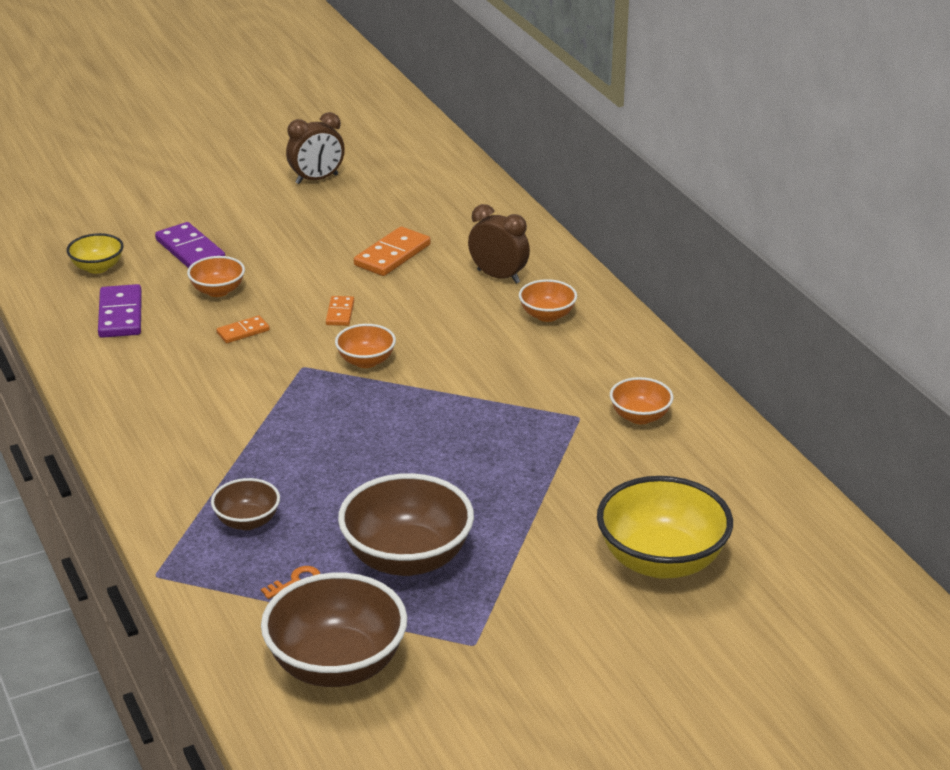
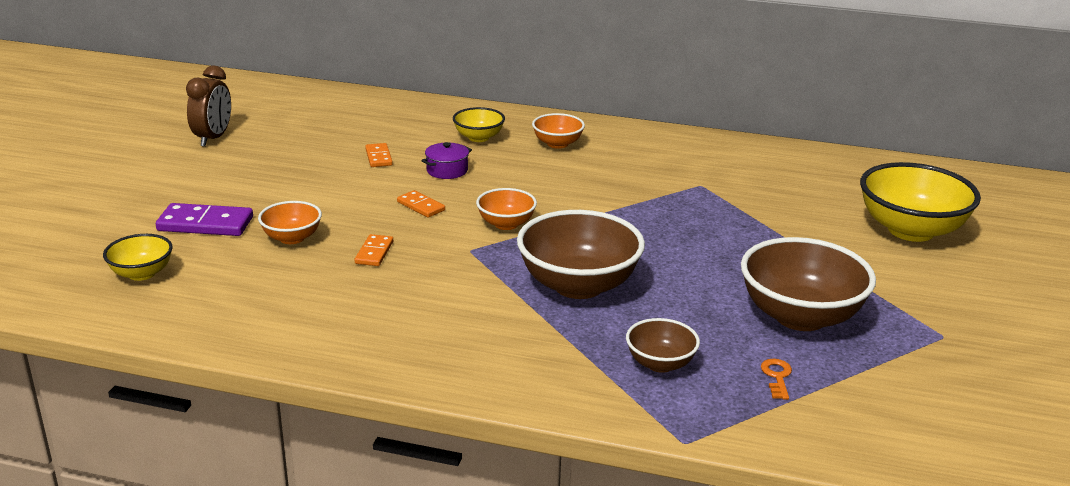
camera: 50 degrees left, 5 degrees down
(120, 315) = (241, 294): purple domino -> none
(336, 665) = (915, 405): brown bowl -> brown bowl (578, 285)
(392, 255) = (379, 157): orange domino -> orange domino, size x0.57
(416, 293) = (447, 170): none -> purple pot
(498, 276) = (478, 137): brown clock -> yellow bowl
(640, 417) = (730, 168): orange bowl -> none

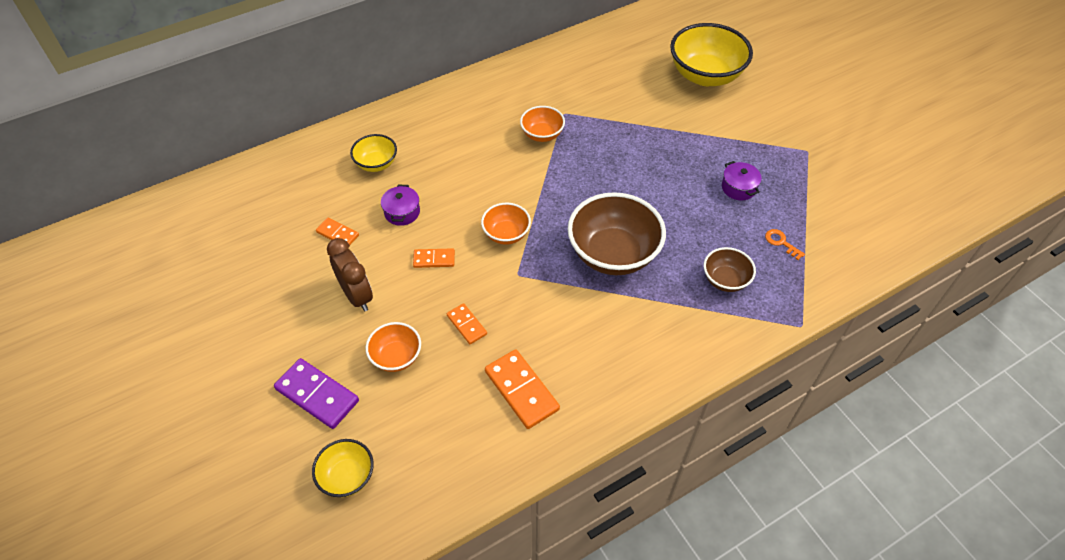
camera: 45 degrees left, 25 degrees up
(205, 224) = (317, 395): purple domino -> purple domino turned 75 degrees clockwise
(213, 138) = (181, 308): brown clock -> brown clock (357, 295)
(342, 311) = (521, 390): none -> orange domino
(557, 144) = (435, 134): orange bowl -> orange bowl (542, 134)
(800, 316) = (738, 188): brown bowl -> purple pot

